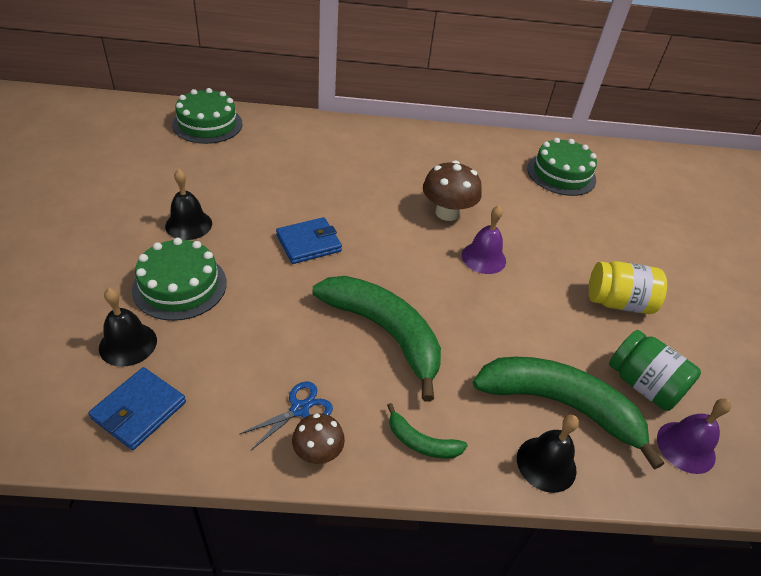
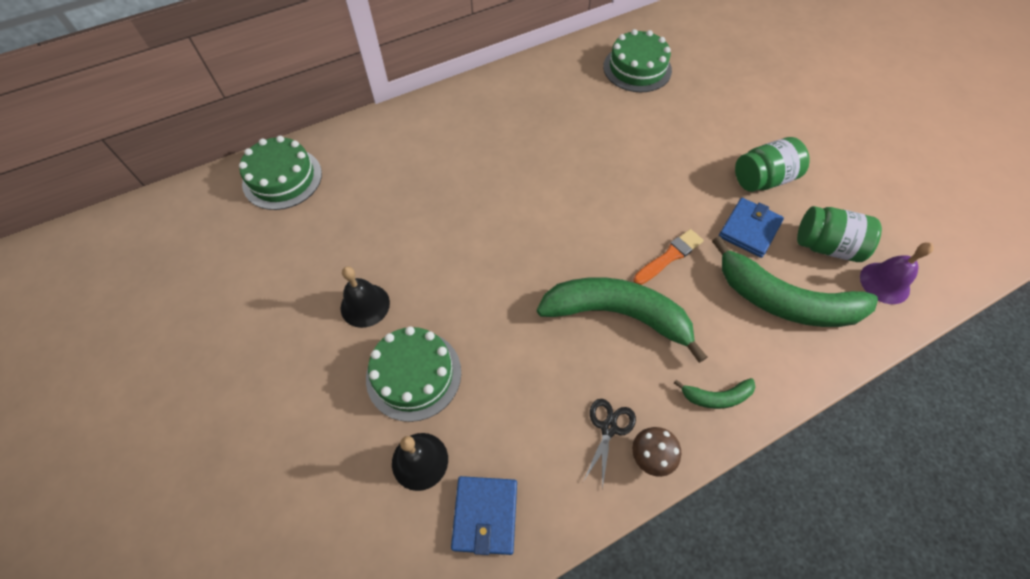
camera: 25 degrees left, 15 degrees up
(300, 409) = (608, 428): blue scissors -> black scissors
(308, 243) = (488, 262): blue wallet -> blue wallet (749, 229)
(447, 213) = (577, 162): brown mushroom -> none
(472, 315) = (669, 256): none -> orange brush
(483, 258) = (638, 193): purple bell -> none
(546, 464) = (809, 357): black bell -> none
(559, 405) = (785, 300): green banana -> green banana turned 150 degrees counterclockwise
(618, 302) = (763, 179): yellow jar -> green jar

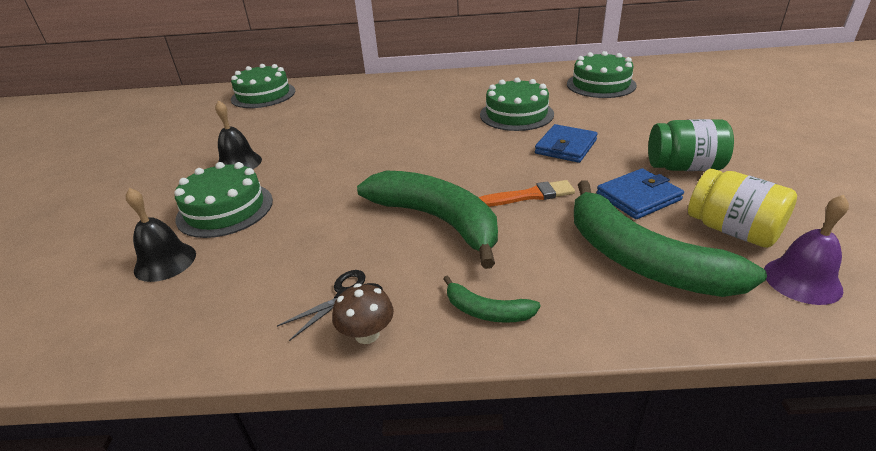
camera: 30 degrees right, 25 degrees down
(485, 515) = (168, 318): blue wallet -> blue wallet (566, 147)
(589, 140) = (516, 114): none -> green cake
(826, 246) = (732, 230): green jar -> yellow jar

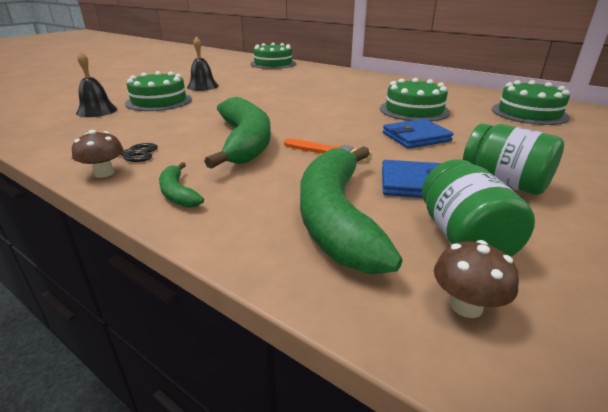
camera: 35 degrees right, 5 degrees down
(732, 230) = (464, 239): yellow jar -> green jar
(802, 280) = (466, 306): purple bell -> brown mushroom

